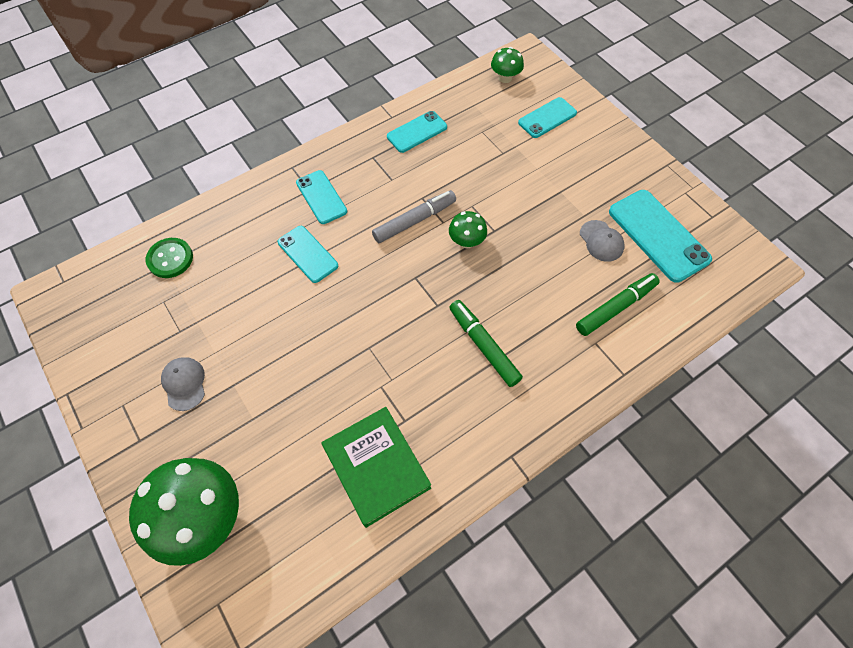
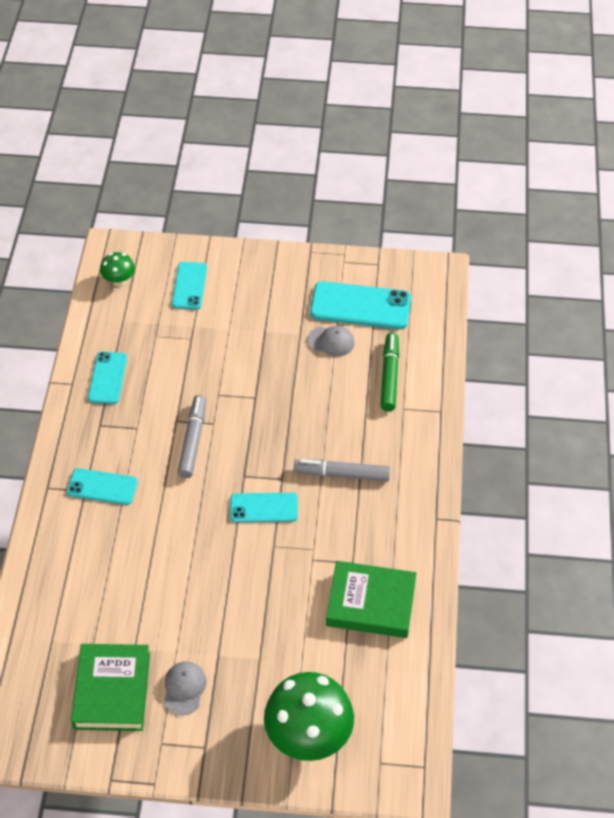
camera: 50 degrees left, 10 degrees down
(147, 335) = (112, 690): none -> green book
(170, 259) = (50, 633): green button -> none
(184, 384) = (184, 688): grey cap -> grey cap turned 75 degrees clockwise
(307, 254) = (149, 532): turquoise phone -> turquoise phone (264, 508)
(466, 241) = (246, 421): green mushroom -> none
(483, 345) = (342, 474): green marker -> grey marker

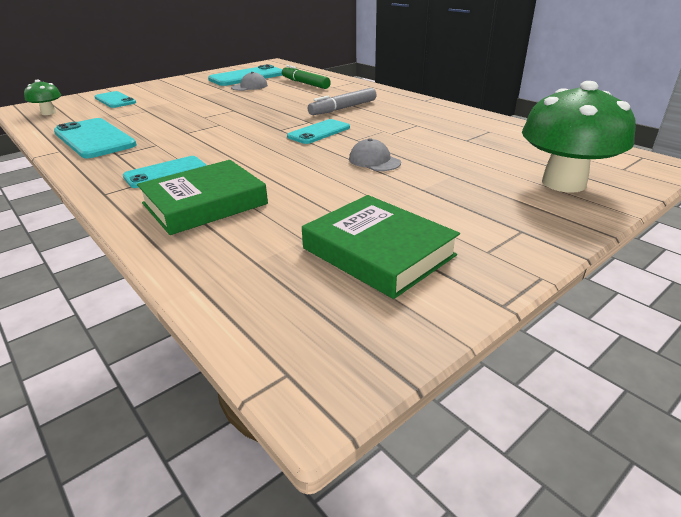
camera: 45 degrees left, 20 degrees down
(107, 378) = (94, 139): turquoise phone -> turquoise phone, size x1.61
(184, 688) = (435, 214): grey cap -> grey cap (374, 161)
(193, 440) = (215, 133): grey marker -> none
(371, 603) = (461, 129): green book -> green book (204, 203)

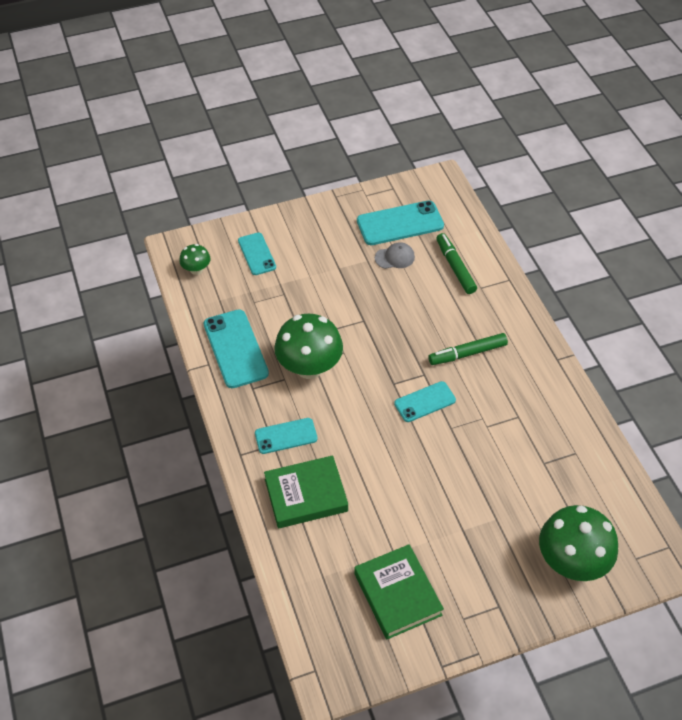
camera: 20 degrees right, 20 degrees up
(184, 135) = (309, 367): none -> green mushroom
(343, 108) = (467, 353): grey marker -> green marker
(374, 161) = (448, 474): grey cap -> none

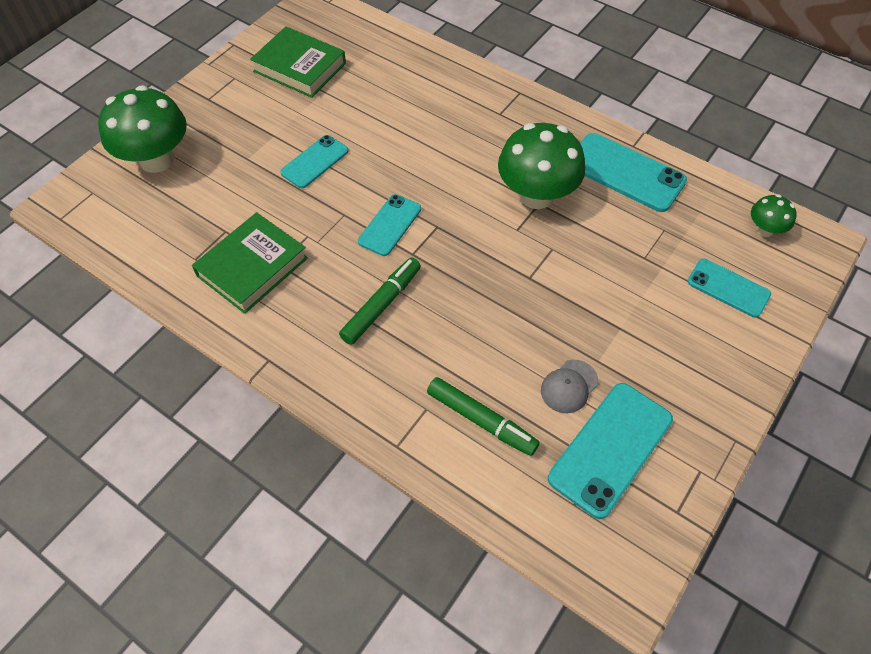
camera: 145 degrees right, 5 degrees up
(286, 436) = (495, 125): turquoise phone -> turquoise phone (315, 162)
(306, 495) = (433, 92): green book -> green book (252, 267)

